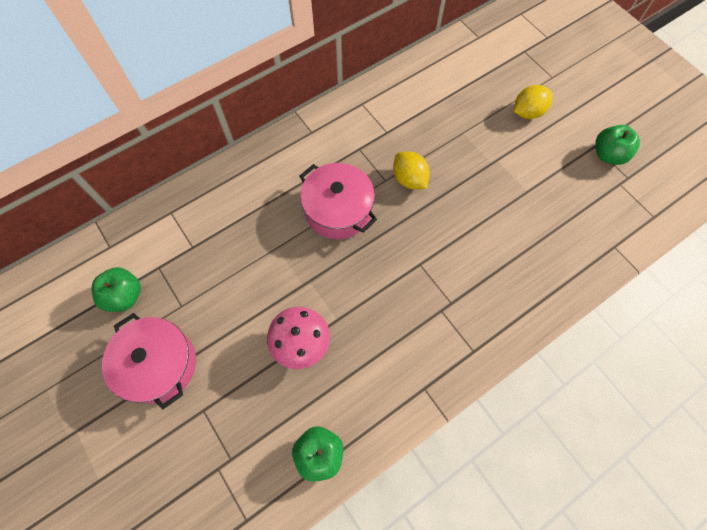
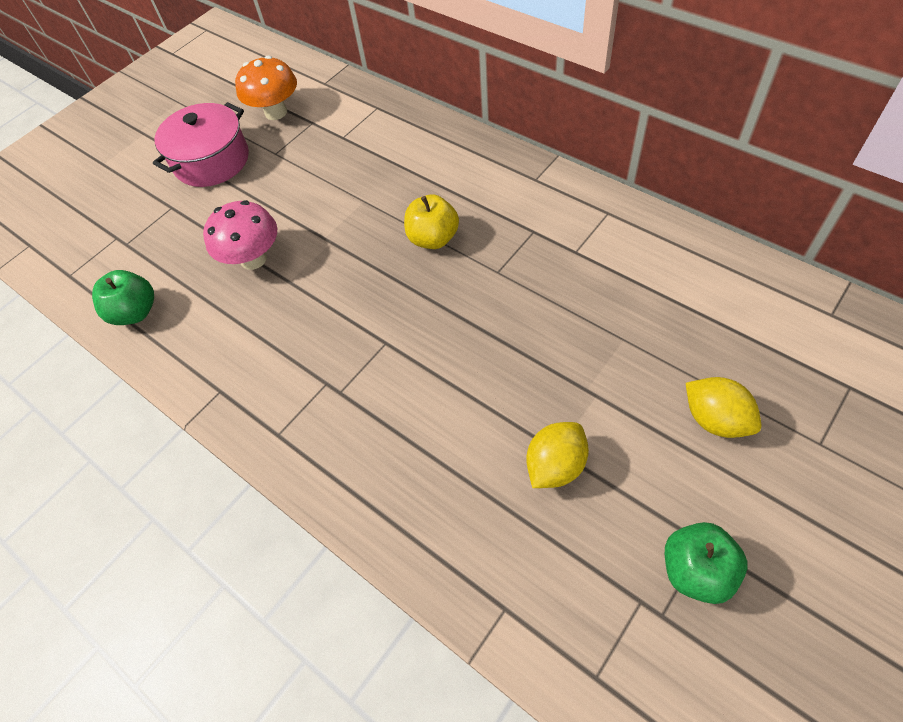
camera: 80 degrees right, 10 degrees down
(124, 296) = (276, 112): green apple -> orange mushroom
(338, 210) = (433, 238): pink pot -> yellow apple
(409, 179) = (510, 296): yellow lemon -> yellow lemon (555, 465)

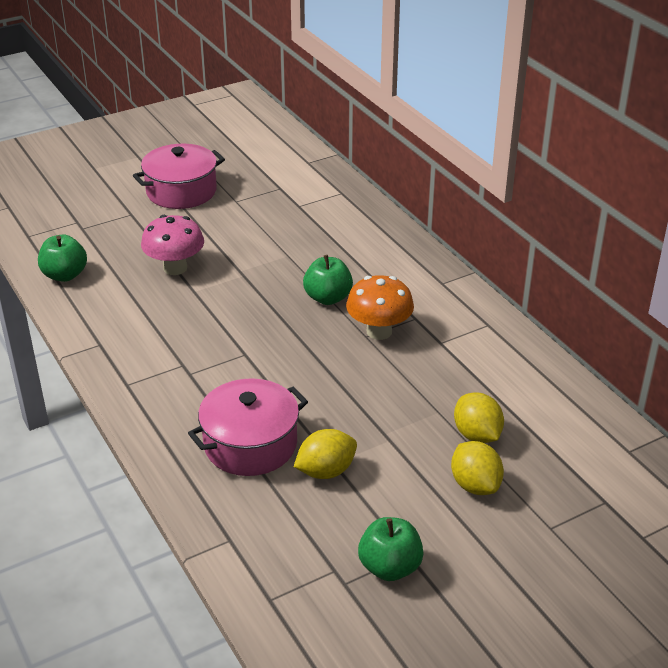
camera: 15 degrees right, 20 degrees down
(276, 112) = (254, 172): orange mushroom -> orange mushroom (379, 331)
(433, 238) = (328, 298): yellow apple -> green apple
(456, 462) = (250, 444): none -> pink pot
(678, 353) = (477, 435): none -> yellow lemon

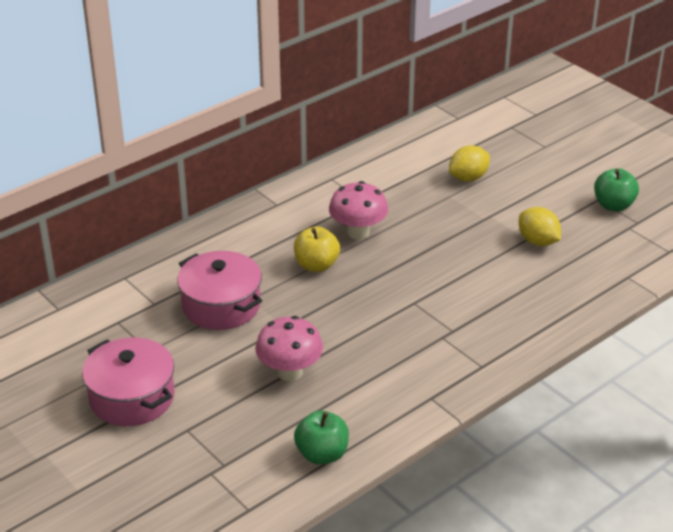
camera: 100 degrees left, 0 degrees up
(250, 444) = (526, 282): pink pot -> pink pot (221, 305)
(328, 298) = (316, 265): green apple -> yellow apple
(379, 331) = (358, 232): orange mushroom -> pink mushroom
(475, 485) = (520, 176): yellow lemon -> none

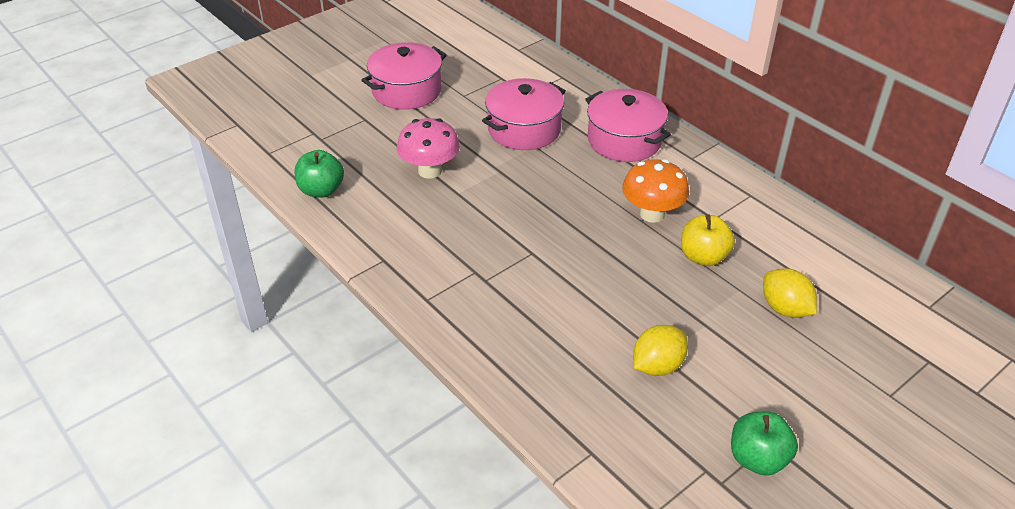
camera: 90 degrees right, 5 degrees up
(246, 241) = (624, 140): none -> pink pot
(316, 265) = (590, 185): yellow apple -> yellow apple (703, 257)
(358, 232) = (652, 214): pink mushroom -> orange mushroom

